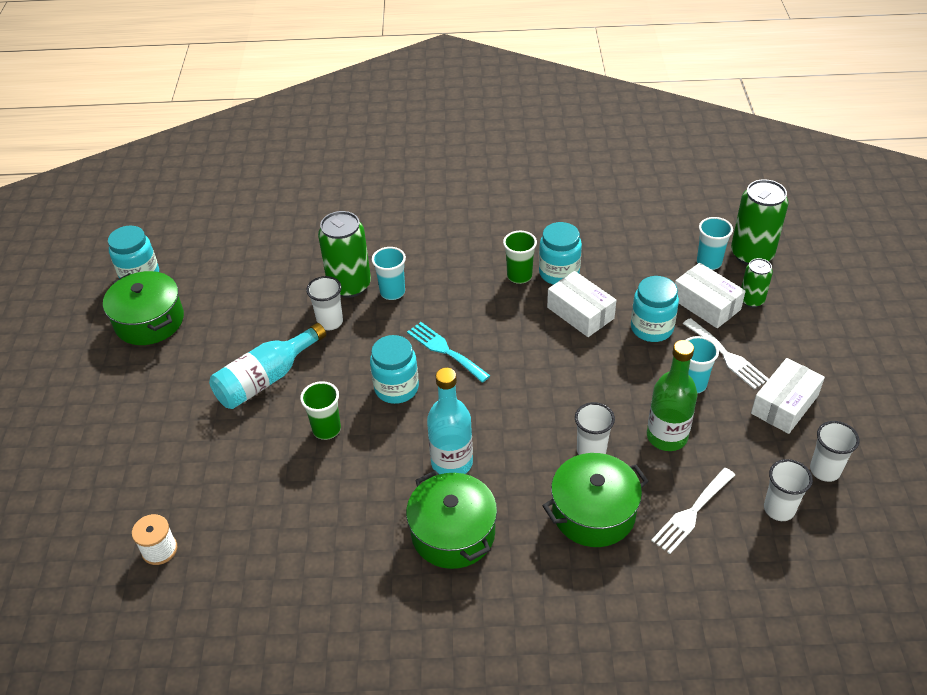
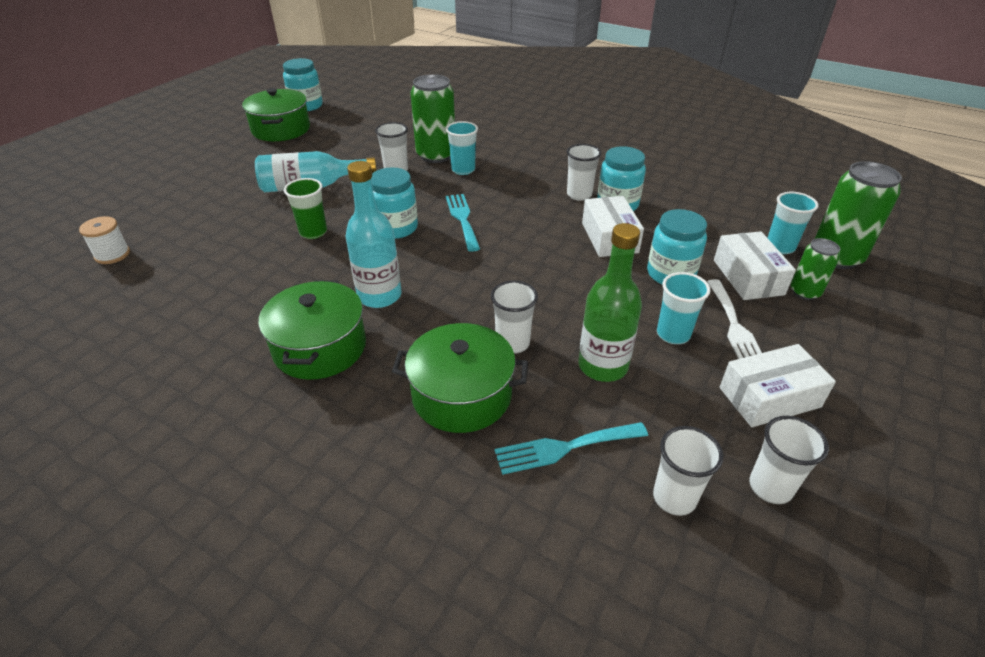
camera: 30 degrees right, 5 degrees down
(519, 276) = (579, 195): green cup -> white cup
(692, 513) = (564, 448): white fork -> turquoise fork

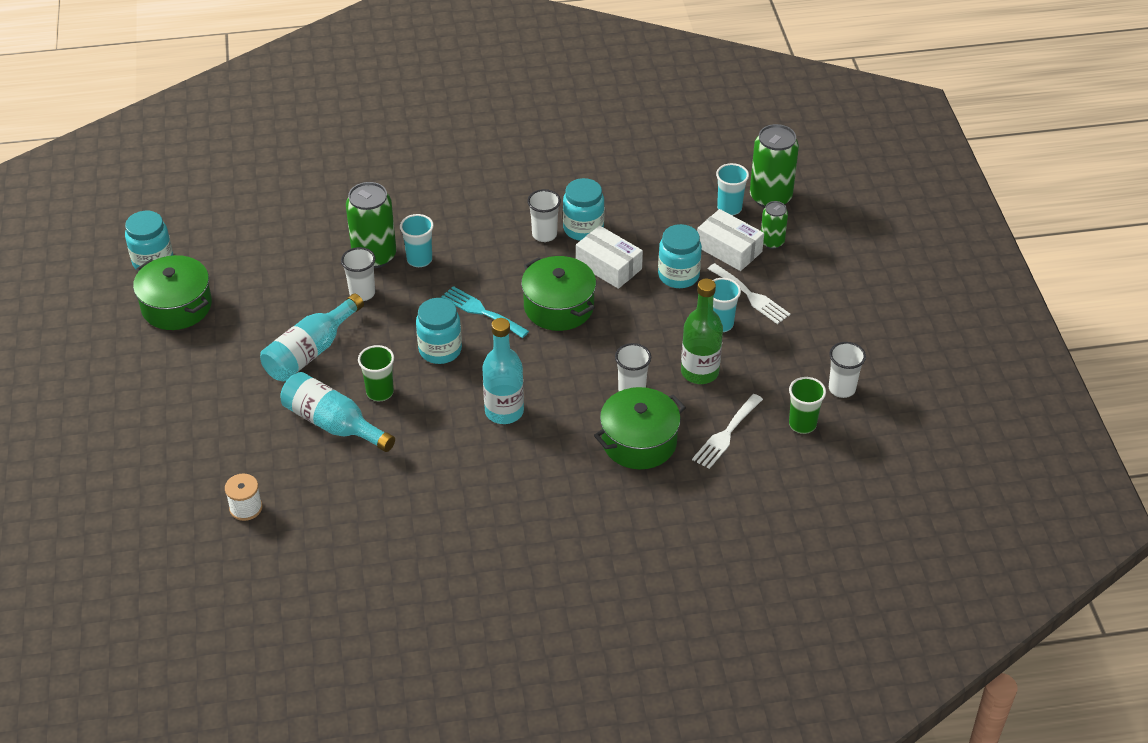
camera: 40 degrees left, 5 degrees up
(252, 235) = (334, 424): none -> turquoise bottle
(320, 347) = (514, 470): green pot -> green pot (559, 307)
(564, 448) = (726, 434): turquoise fork -> white fork
(674, 498) = (802, 424): white cup -> green cup
(769, 397) = (805, 335): white box -> none

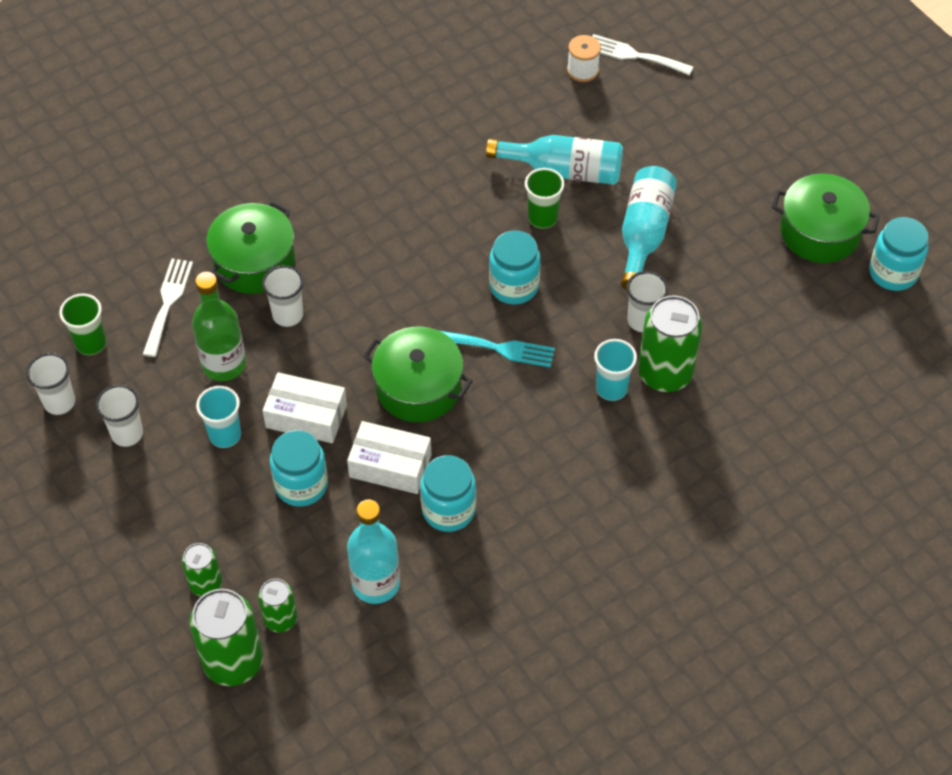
camera: 155 degrees right, 10 degrees up
(504, 411) = (406, 244): turquoise bottle -> turquoise bottle (376, 583)
(544, 235) = (490, 482): white cup -> white cup (127, 434)
(729, 208) = (280, 619): turquoise cup -> green can
(729, 249) = (256, 550): white box -> white box (306, 416)
(751, 296) = (203, 489): white fork -> white fork (634, 55)

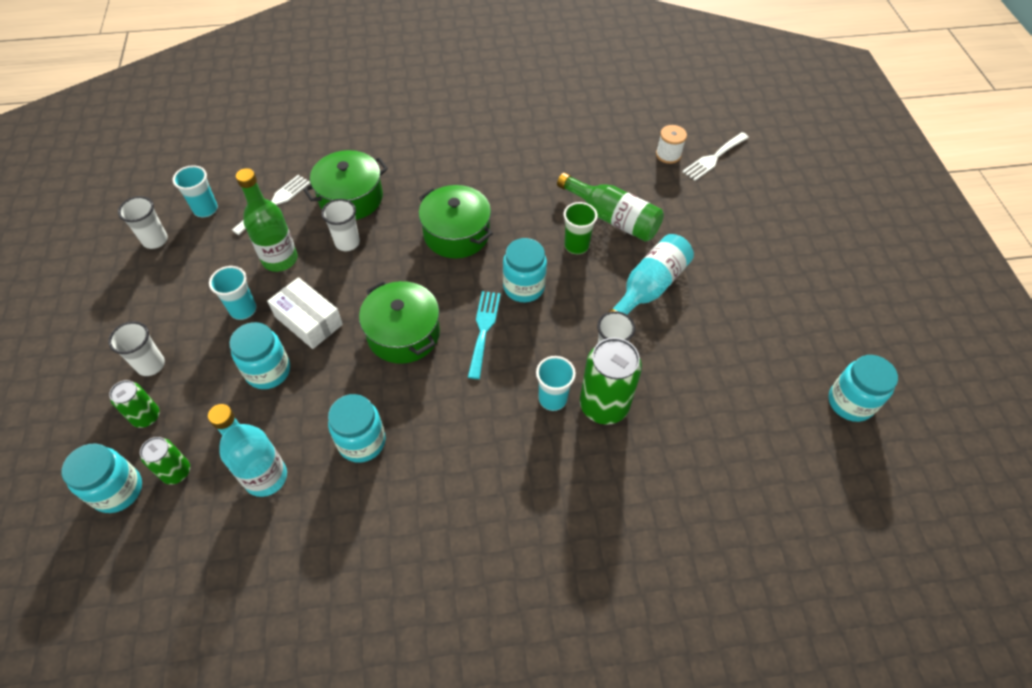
camera: 25 degrees right, 0 degrees up
(91, 343) = (206, 209): green cup -> turquoise cup
(127, 434) = (180, 280): white cup -> white cup (151, 365)
(233, 661) = (117, 490): green can -> turquoise jar
(390, 466) = (342, 385): white box -> none
(499, 348) = (483, 329): turquoise fork -> turquoise fork turned 120 degrees counterclockwise
(563, 170) = (612, 218): turquoise bottle -> green bottle
(634, 55) = (714, 158): white fork -> white fork turned 90 degrees counterclockwise
(820, 232) = (799, 342): green pot -> green pot (456, 234)

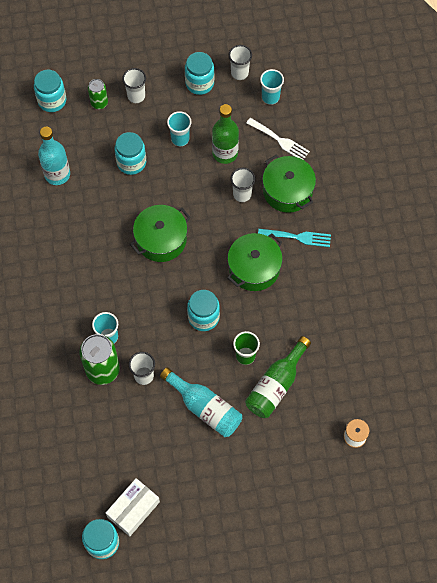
camera: 90 degrees right, 10 degrees up
(176, 472) = (62, 127): green can -> none
(308, 320) = (171, 179): white box -> white box (133, 509)
(362, 441) = (79, 223): turquoise jar -> turquoise jar (199, 83)
(483, 329) = (165, 291): turquoise fork -> turquoise fork (298, 237)
(714, 158) = (353, 476): white fork -> none

